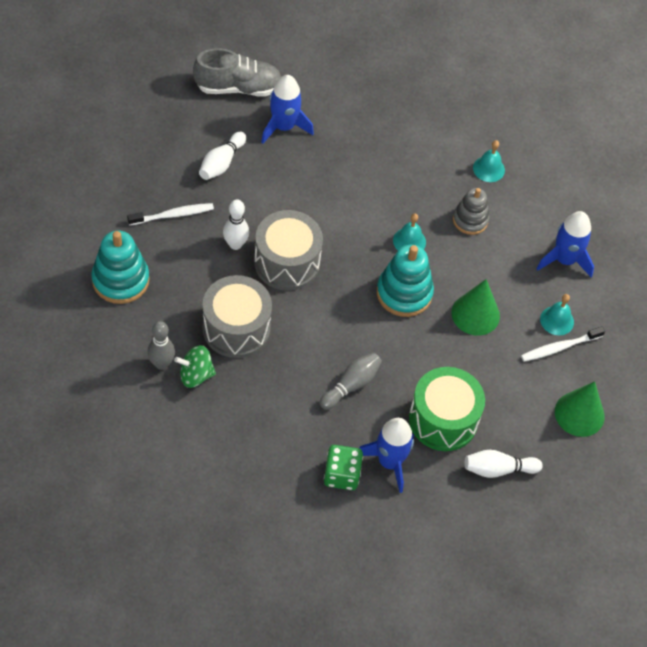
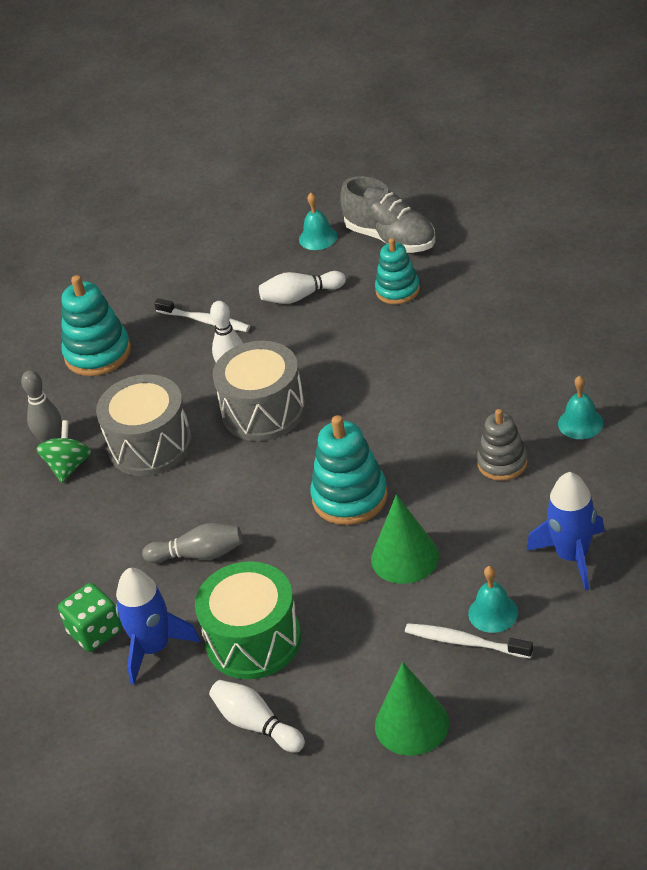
camera: 55 degrees right, 15 degrees down
(195, 375) = (68, 466): green spinning top -> green spinning top turned 60 degrees clockwise
(284, 126) = (397, 290): blue rocket -> turquoise stacking toy
(409, 241) = (411, 451): turquoise bell -> turquoise bell (318, 237)

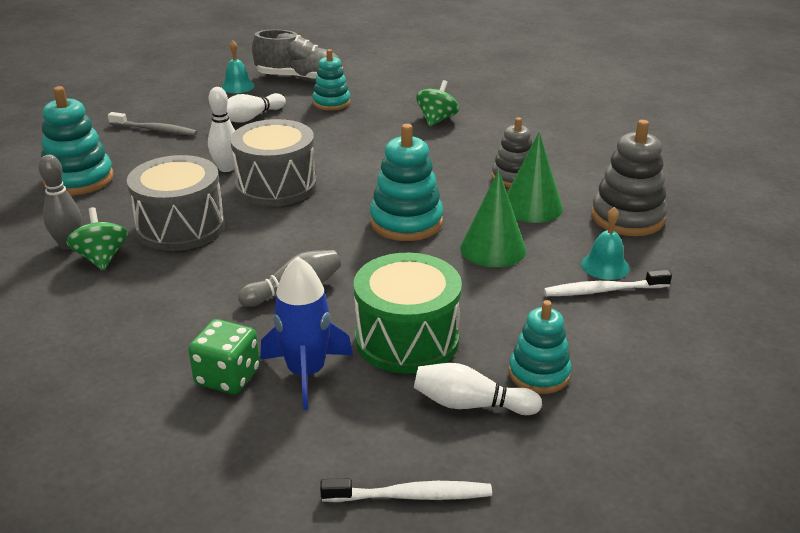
camera: 35 degrees left, 10 degrees down
(199, 294) = (155, 130): none -> grey toothbrush
(205, 321) = (173, 144): white toothbrush -> white toothbrush (411, 496)
(333, 714) = (539, 374): none -> turquoise stacking toy
(412, 724) = (619, 360): green cone -> green cone (532, 206)
(490, 347) = (437, 120): none -> green spinning top
(572, 556) = (627, 218): blue rocket -> grey stacking toy
(580, 423) = (549, 146): turquoise bell -> none

